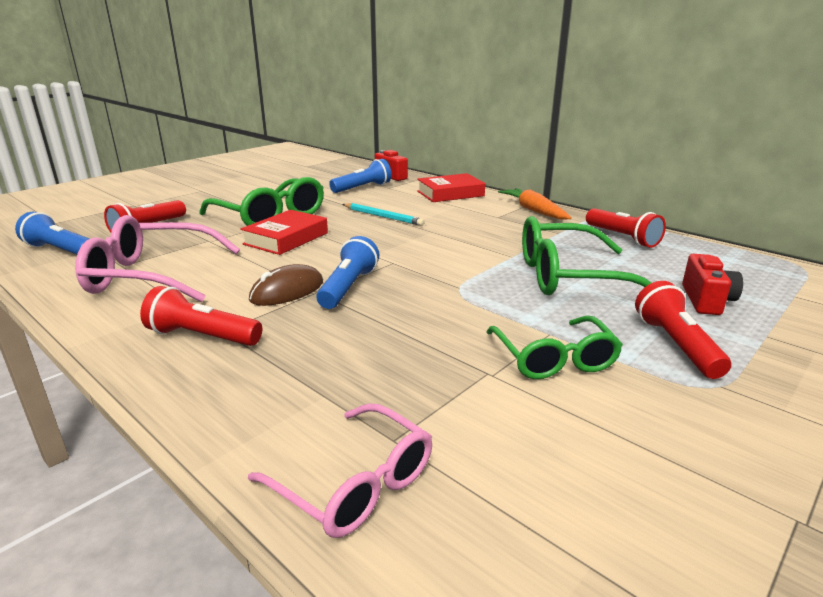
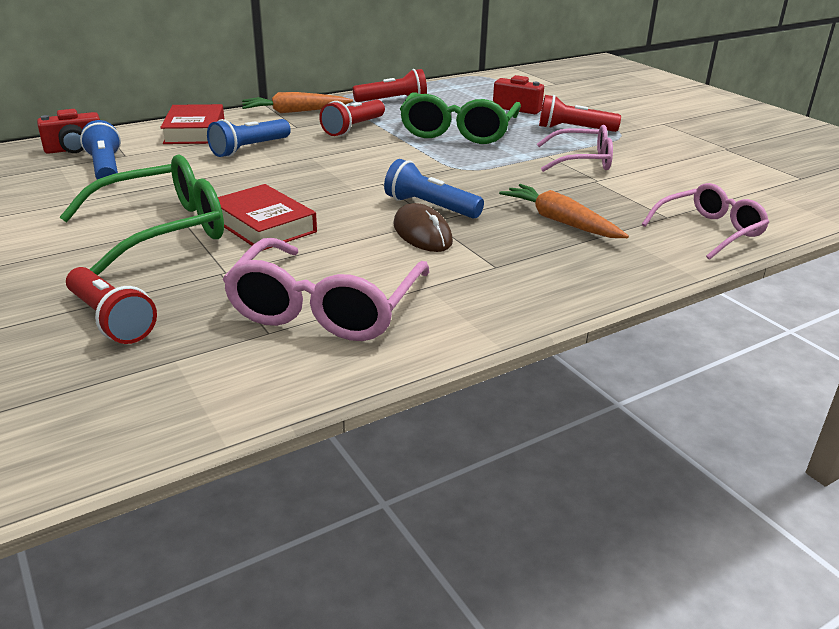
camera: 75 degrees left, 5 degrees up
(60, 250) = (149, 394): blue flashlight -> blue flashlight (249, 149)
(202, 337) = (505, 276): red flashlight -> red flashlight (353, 128)
(341, 356) = (560, 221): none -> orange carrot
(383, 216) = (239, 171): turquoise pencil -> none
(554, 359) = (582, 161): green glasses -> pink glasses

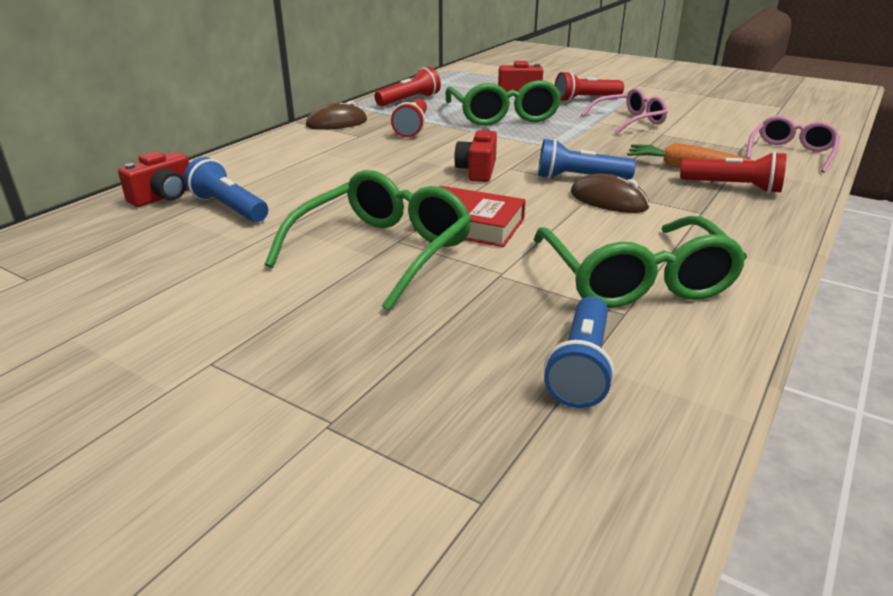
camera: 25 degrees left, 0 degrees up
(111, 320) = (471, 346): red flashlight -> red flashlight (733, 187)
(194, 131) = (267, 157): red book -> none
(249, 149) = (347, 162): blue flashlight -> blue flashlight (581, 367)
(295, 111) = (337, 123): orange carrot -> brown mouse
(326, 308) = (635, 279): pink glasses -> green glasses
(347, 180) = (477, 171): none -> red camera

